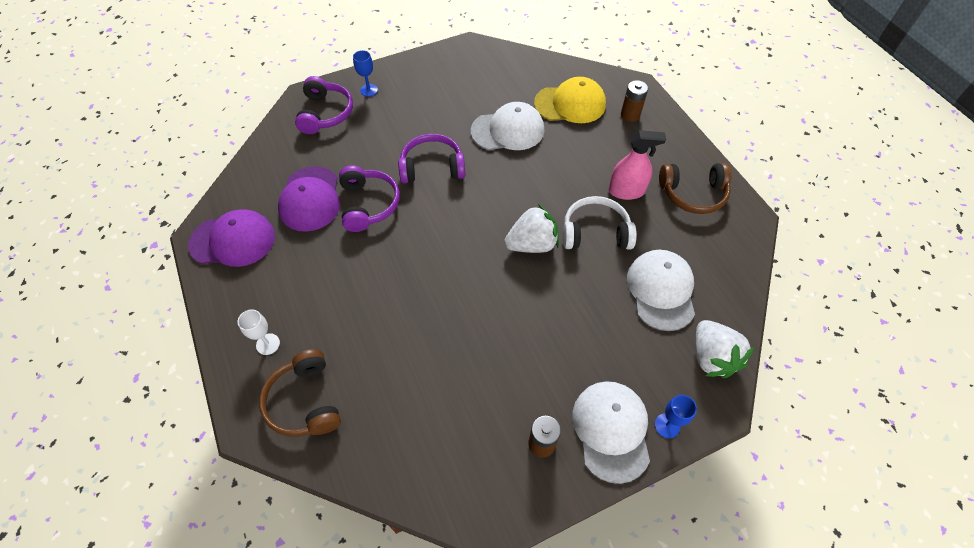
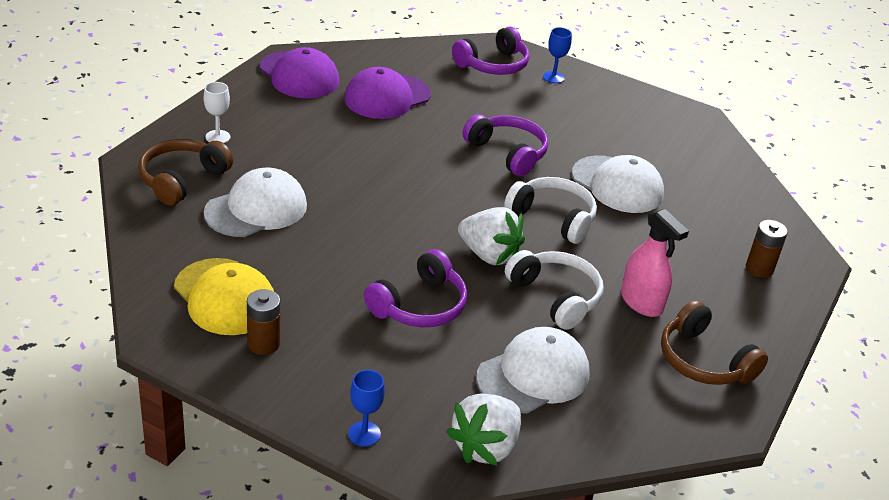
camera: 50 degrees right, 20 degrees down
(368, 204) = (418, 132): purple headphones -> purple headphones (419, 305)
(517, 185) = (553, 218): none -> white headphones
(570, 104) = (713, 216): yellow cap -> yellow cap (225, 297)
(611, 430) = (321, 390): white cap -> white cap (256, 209)

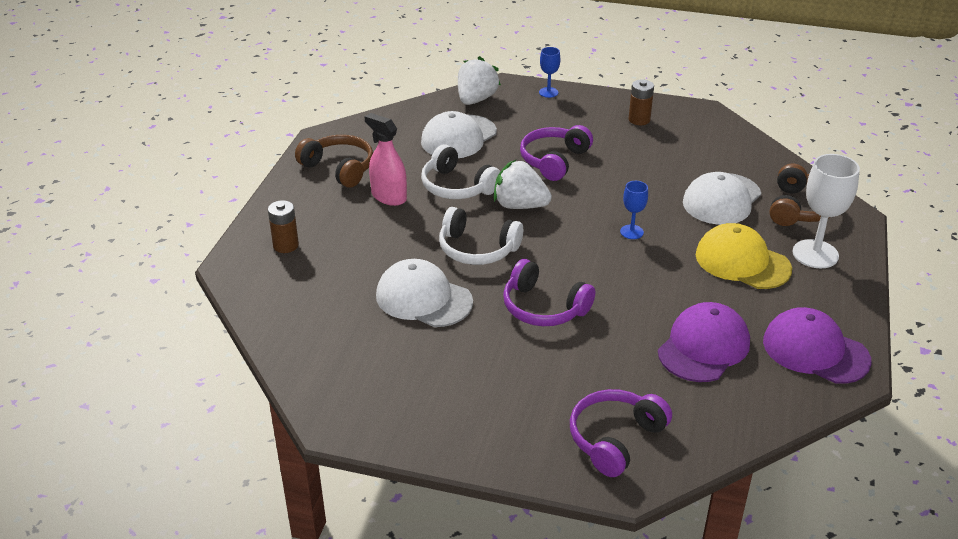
camera: 170 degrees right, 0 degrees up
(218, 137) = (815, 254): white goblet -> white goblet, size x1.88
(225, 297) = (686, 138): yellow cap -> yellow cap (742, 262)
(553, 77) = (531, 439): blue goblet -> blue goblet (631, 232)

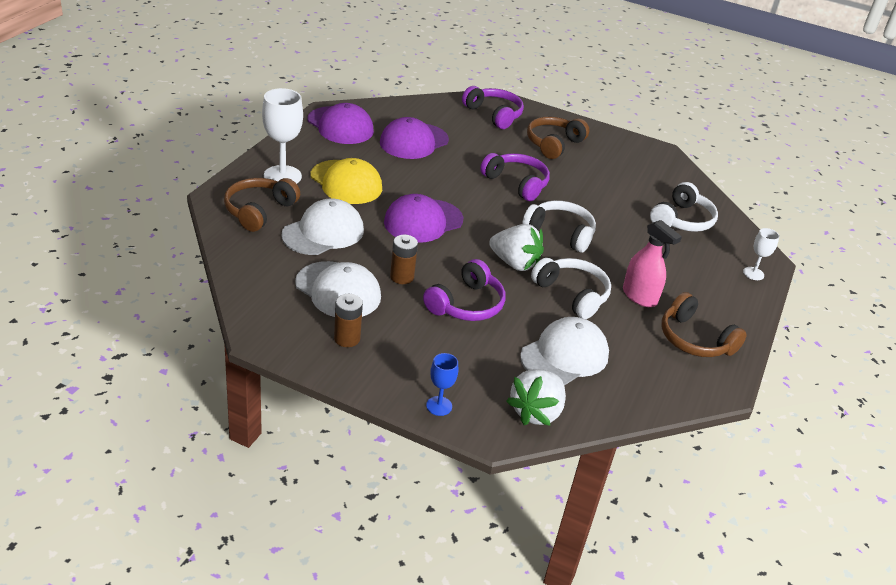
camera: 175 degrees left, 0 degrees up
(255, 245) = (753, 273): none -> white goblet
(286, 245) = (726, 268): brown battery -> brown battery (402, 277)
(325, 299) = (682, 220): none -> white headphones
(423, 298) = (606, 206): white cap -> white cap (338, 290)
(507, 394) = (553, 144): none -> brown headphones
(615, 439) = (494, 114): purple headphones -> purple headphones turned 90 degrees counterclockwise
(631, 232) = (423, 221): blue goblet -> purple cap

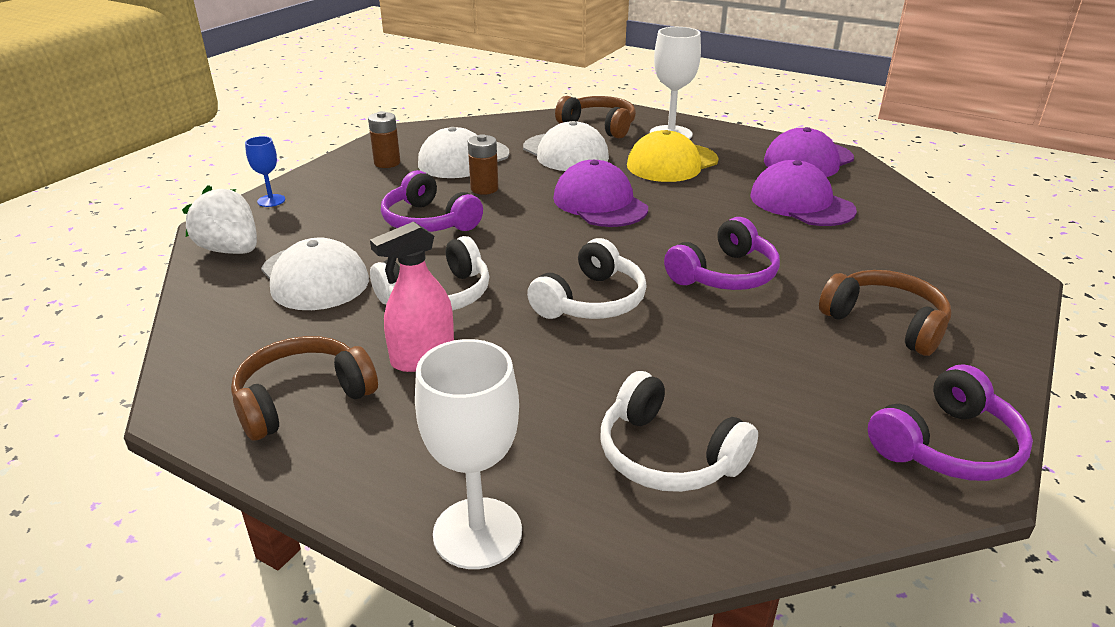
camera: 100 degrees right, 5 degrees down
(494, 114) = (948, 270): purple headphones -> purple headphones (947, 446)
(515, 263) = (511, 258): white strawberry -> none
(753, 273) = (477, 533): white goblet -> white goblet, size x1.88

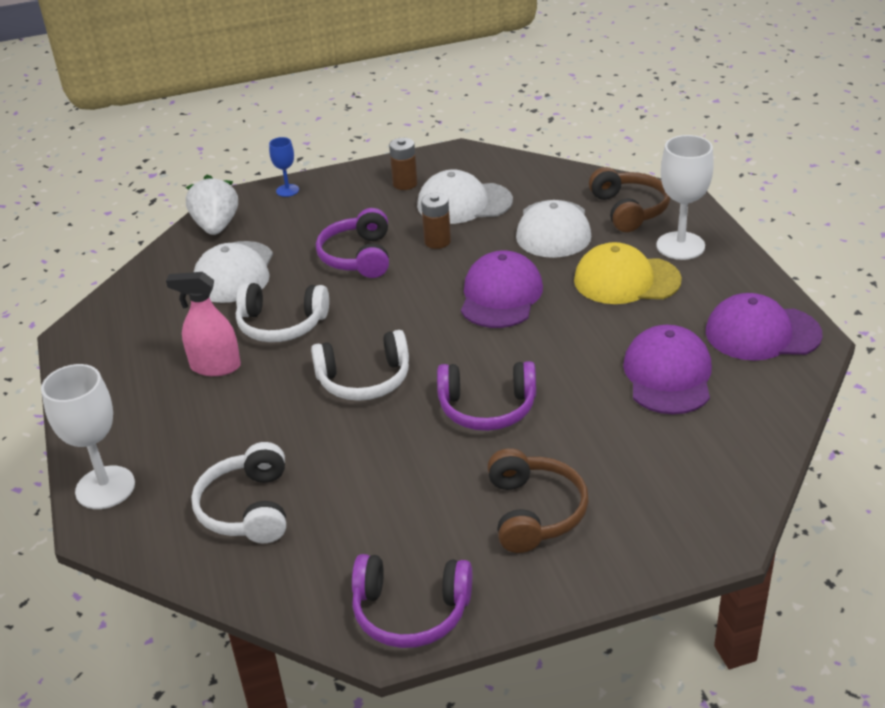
camera: 45 degrees right, 5 degrees up
(302, 399) = (128, 360): brown headphones -> none

